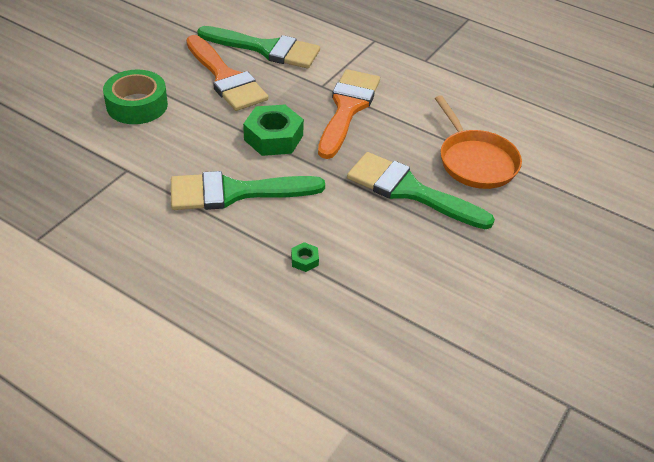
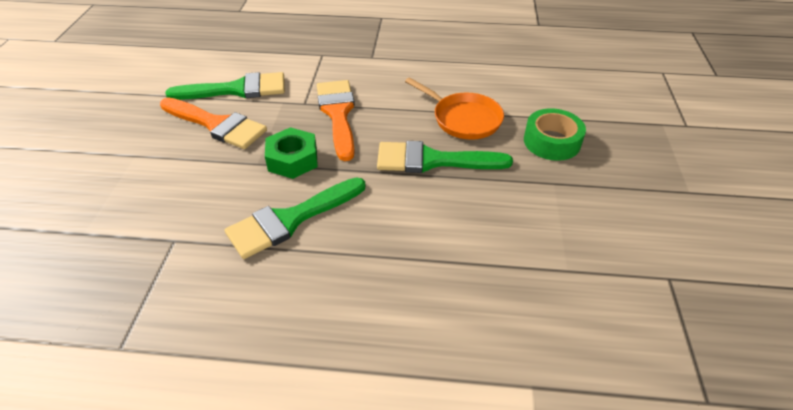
camera: 25 degrees left, 0 degrees up
(137, 105) = (147, 177): green tape -> green tape (552, 141)
(304, 260) = (391, 253): green nut -> none

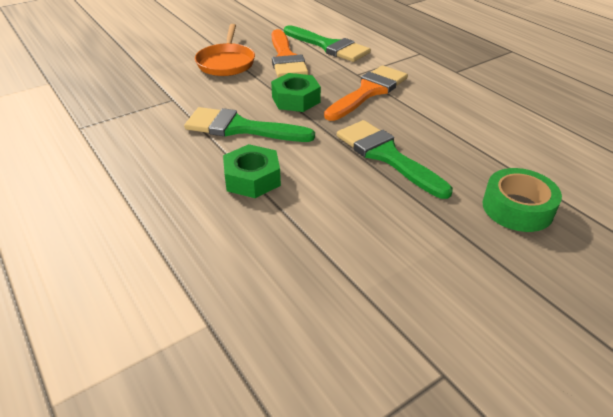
camera: 50 degrees right, 5 degrees down
(376, 255) = (252, 179): none -> green nut
(463, 119) = (461, 146): orange pan -> orange pan (226, 62)

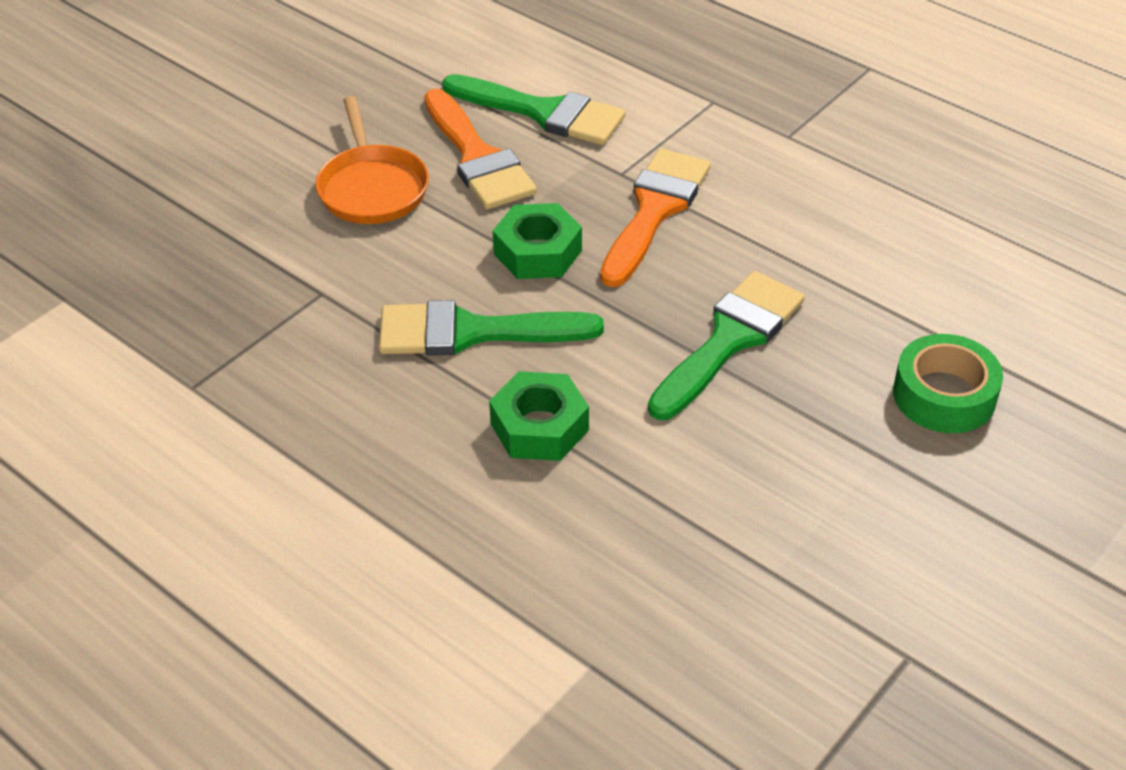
camera: 15 degrees left, 5 degrees up
(386, 156) = (729, 340): green brush -> green brush turned 90 degrees clockwise

